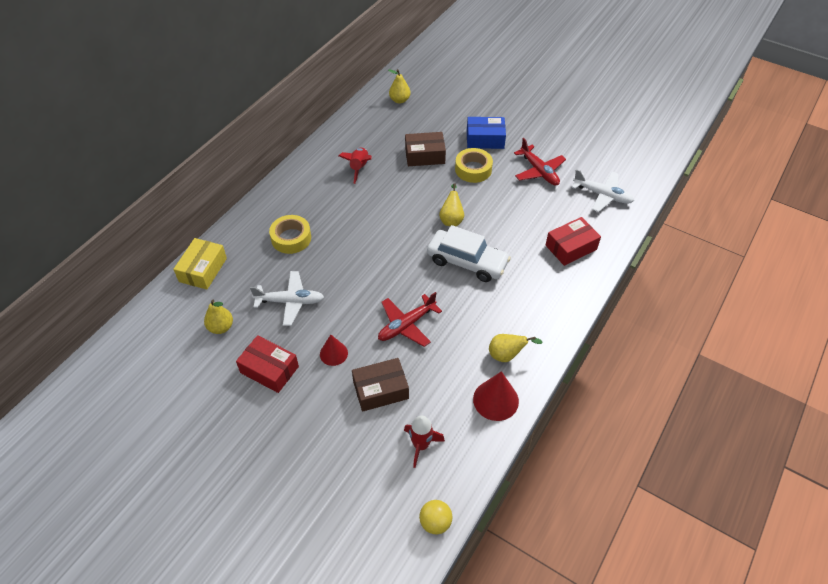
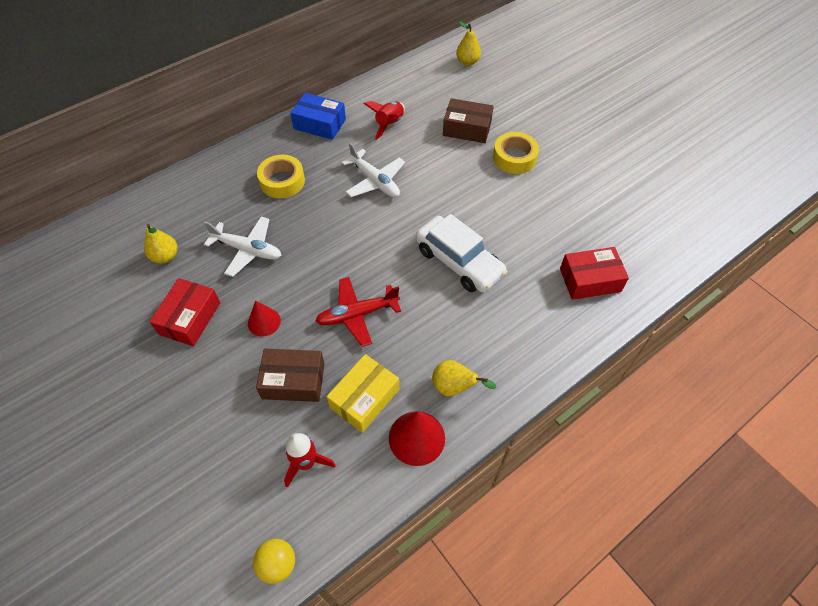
camera: 20 degrees right, 5 degrees up
(203, 270) = (179, 190): yellow box -> yellow box (364, 398)
(269, 369) = (190, 318): red box -> red box turned 60 degrees clockwise
(451, 219) = (463, 208): yellow pear -> none
(485, 139) = (543, 127): blue box -> blue box (319, 124)
(539, 171) = (591, 179): red plane -> none
(602, 195) = (656, 228): white plane -> white plane (375, 181)

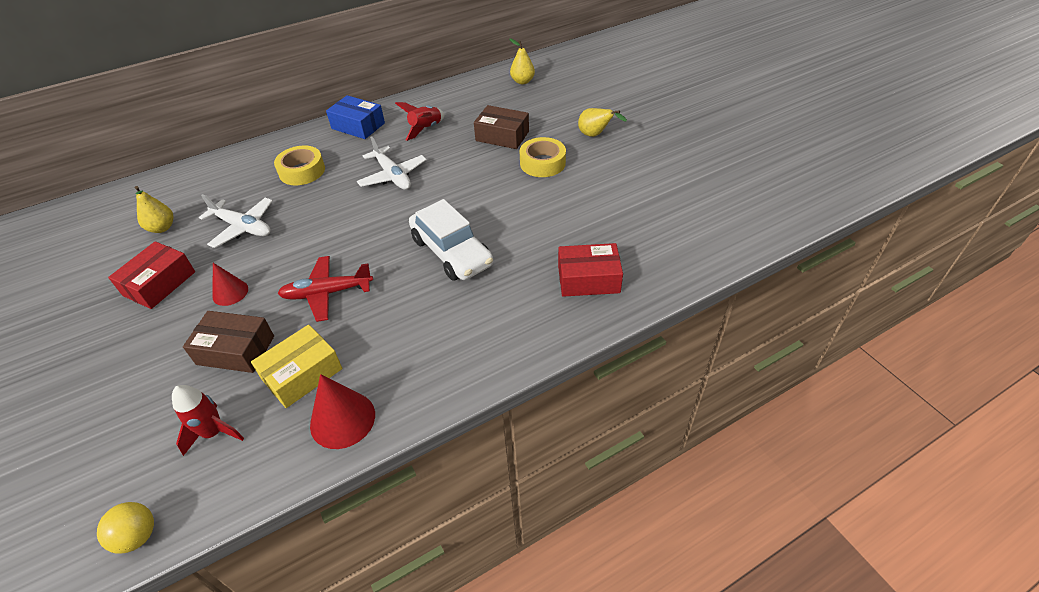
camera: 10 degrees right, 10 degrees down
(454, 387) = (403, 372): yellow pear -> yellow pear (595, 135)

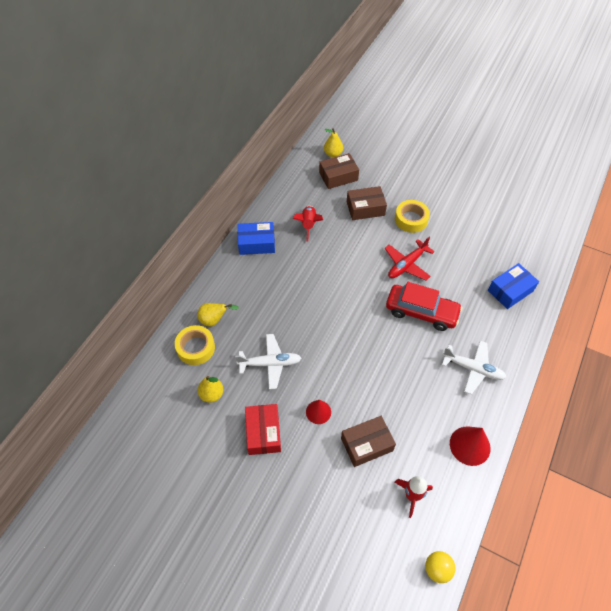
camera: 35 degrees left, 10 degrees up
(302, 171) = (259, 300): yellow tape -> yellow tape (196, 348)
(302, 374) = (421, 435): yellow box -> none
(327, 293) = (378, 378): red plane -> red plane (407, 265)
(393, 176) = (327, 274): white plane -> white plane (473, 369)
(451, 252) = (421, 312): white car -> red car
(505, 101) = (338, 176): none -> brown box
(588, 279) = (510, 291): red box -> blue box
(595, 135) = (422, 182): yellow pear -> yellow pear (214, 320)

